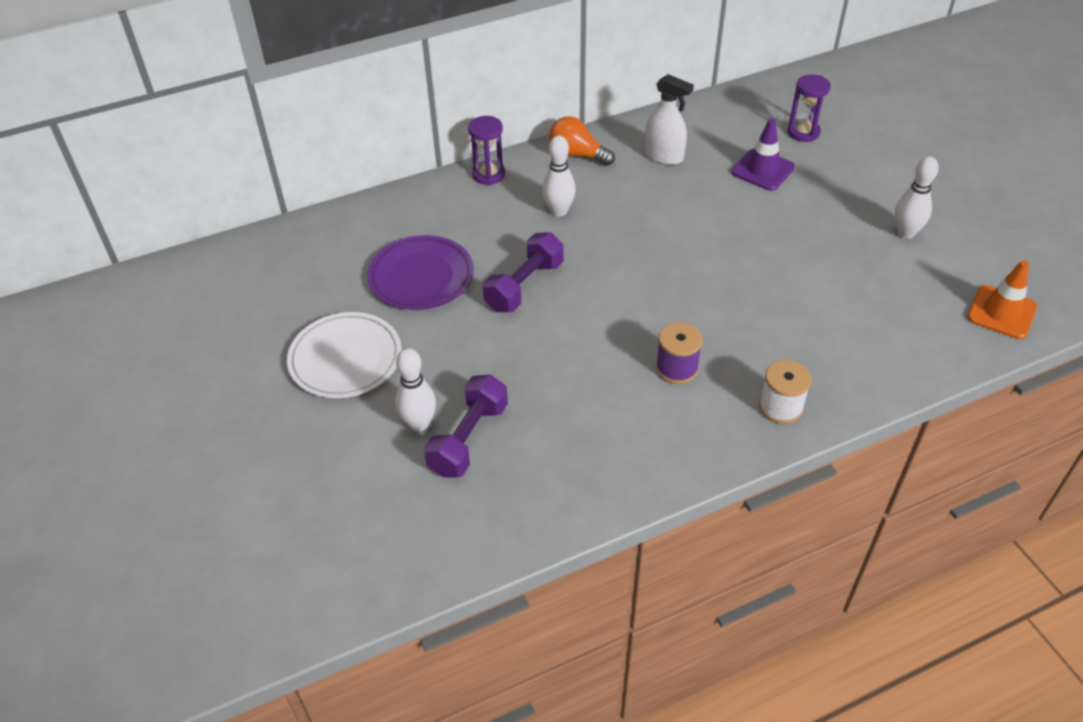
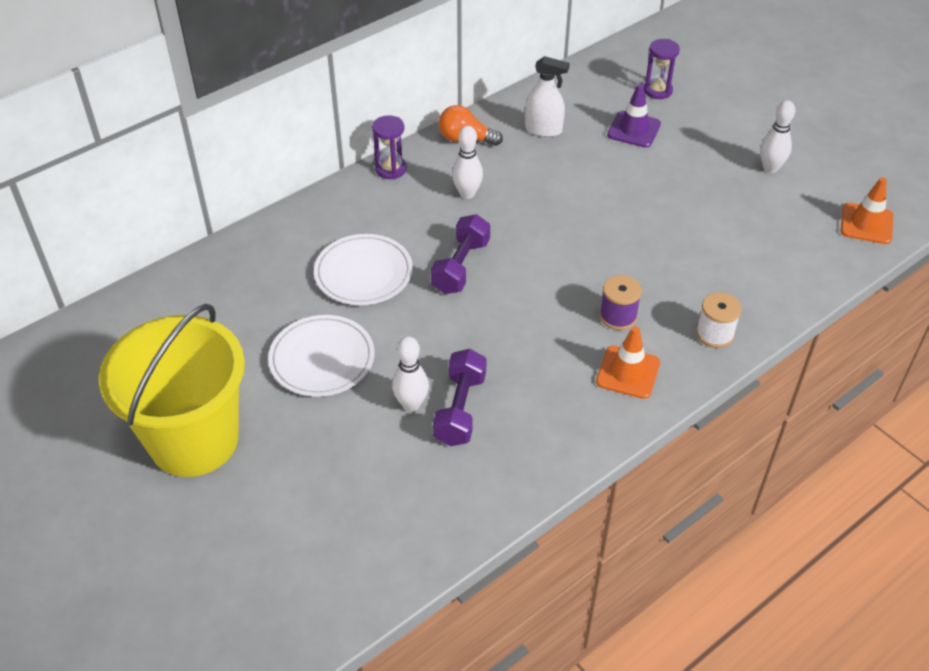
camera: 15 degrees left, 0 degrees up
(186, 419) = (194, 440): none -> yellow bucket
(421, 276) = (363, 273): purple plate -> white plate
(666, 432) = (628, 372): none -> orange traffic cone

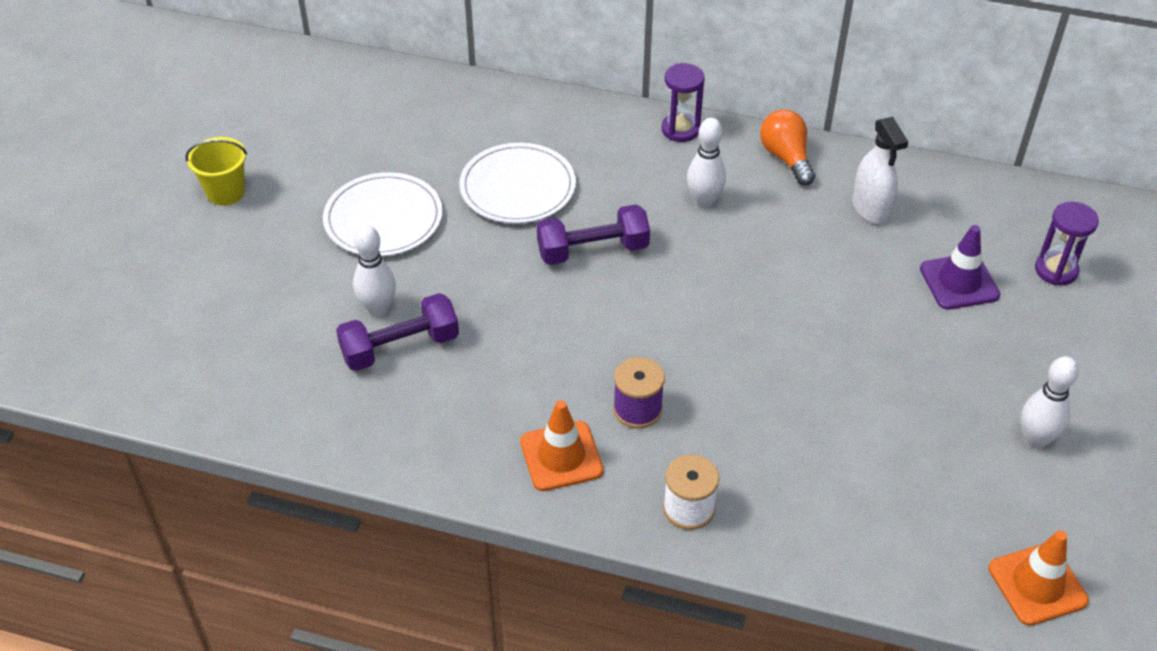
camera: 55 degrees right, 0 degrees up
(194, 440) = (225, 192): yellow bucket -> yellow bucket, size x0.41

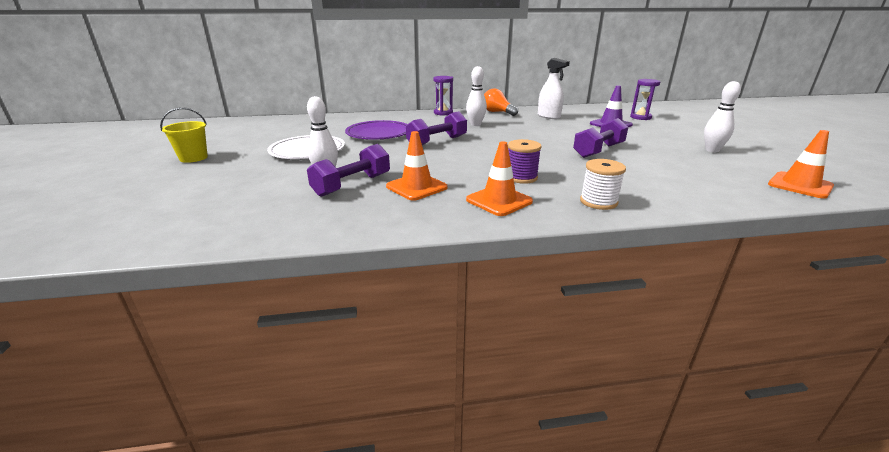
camera: 25 degrees left, 20 degrees down
(478, 383) = (416, 187): none -> orange traffic cone
(518, 187) = (378, 133): white plate -> purple plate
(832, 372) = (598, 151): none -> purple dumbbell

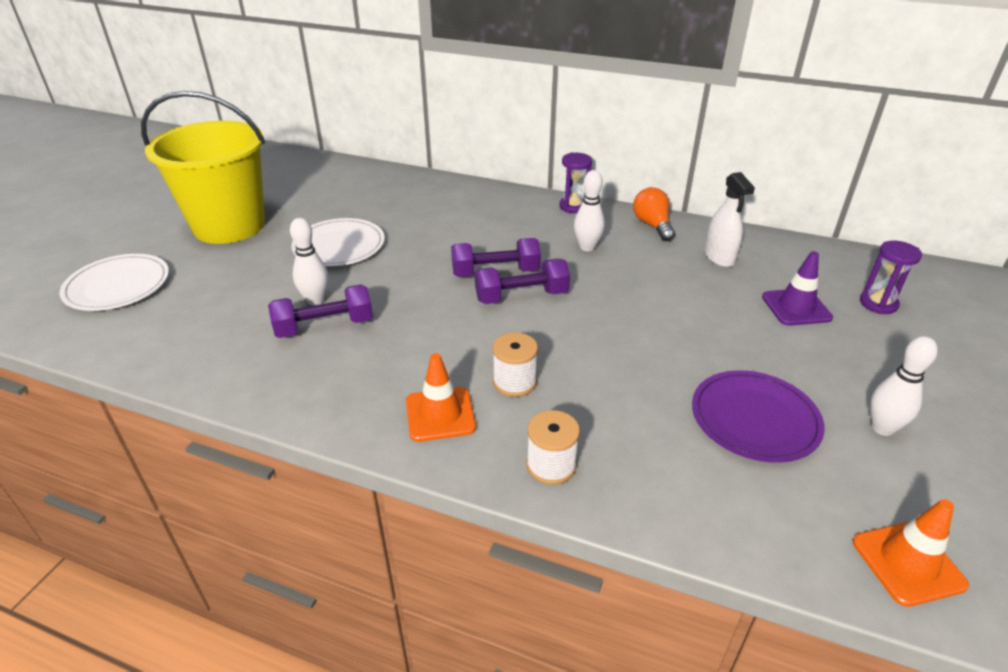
camera: 30 degrees right, 10 degrees up
(114, 206) = (118, 286): none -> white plate
(193, 158) = (229, 226): yellow bucket -> yellow bucket, size x2.43
(378, 133) = (445, 233): purple plate -> purple plate (754, 419)
(416, 187) = (381, 355): orange traffic cone -> none
(521, 177) = (514, 382): purple spool -> white spool
(598, 151) = (689, 364): purple dumbbell -> purple dumbbell (521, 296)

